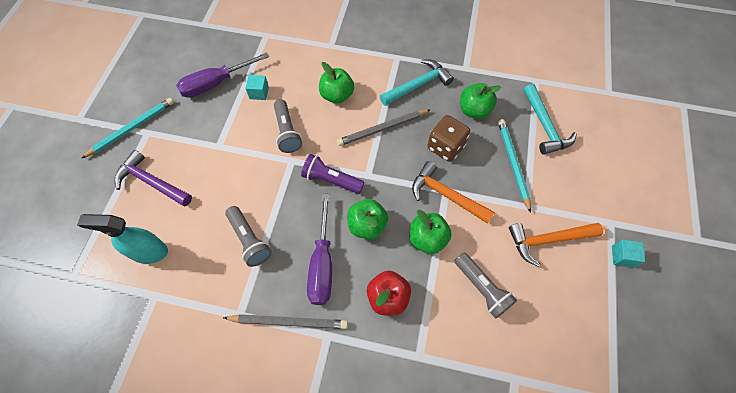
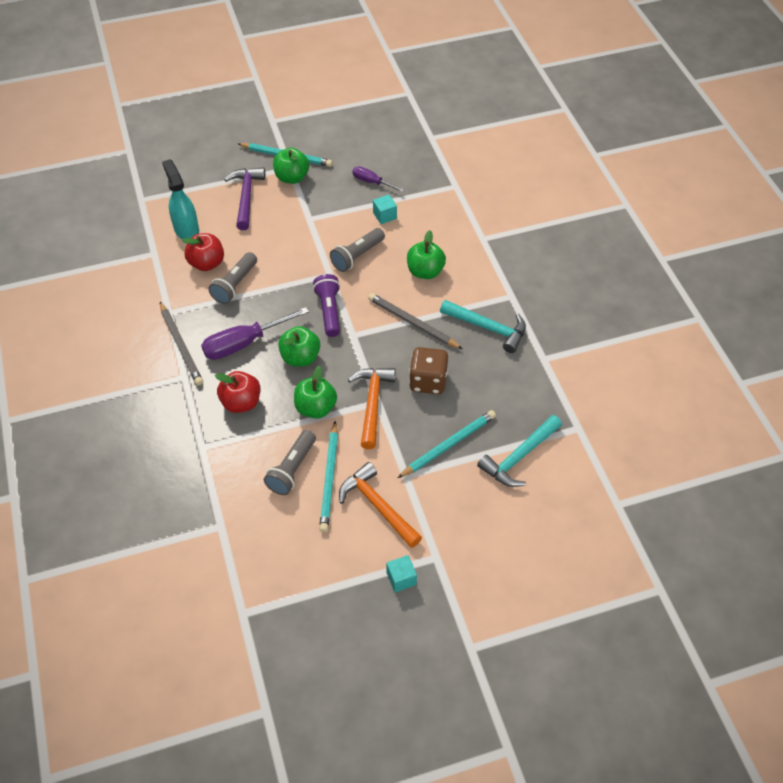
camera: 60 degrees right, 10 degrees down
(205, 252) = (207, 263): none -> red apple
(216, 83) = (372, 182): purple screwdriver -> purple screwdriver, size x0.58
(474, 110) = (492, 387): green apple -> green apple (292, 177)
(505, 263) = (329, 478): none -> turquoise pencil

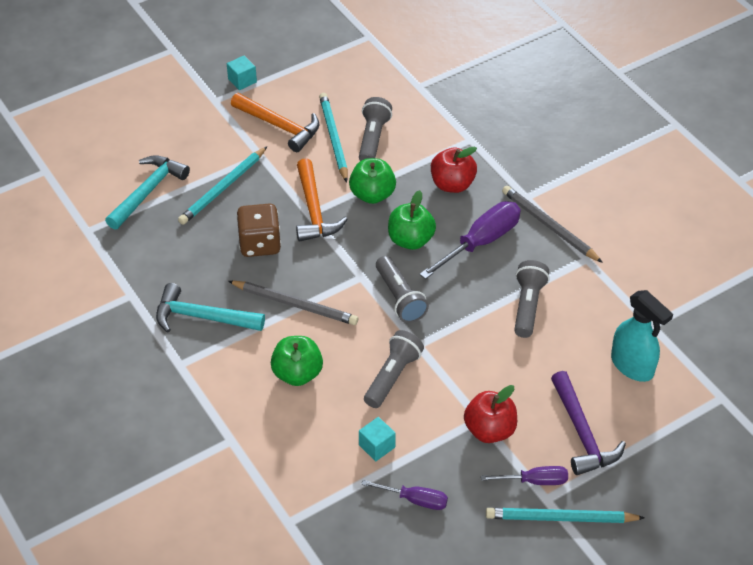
camera: 165 degrees right, 5 degrees down
(207, 263) = (578, 326): red apple -> red apple (489, 430)
(292, 177) = (534, 481): green apple -> purple screwdriver
(329, 311) = (400, 298): purple flashlight -> grey flashlight

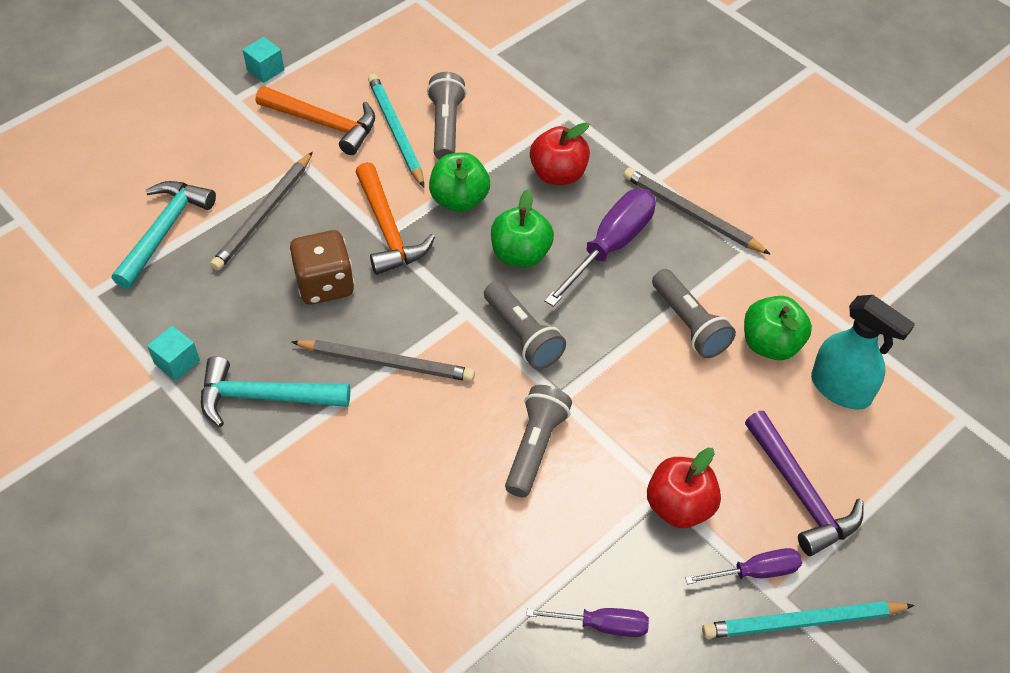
camera: 10 degrees left, 5 degrees up
(223, 188) = (264, 214): turquoise pencil -> grey pencil
(297, 374) = (407, 461): green apple -> green apple (771, 344)
(377, 446) = (534, 552): turquoise cube -> turquoise cube (177, 362)
(528, 306) = (689, 324): grey flashlight -> grey flashlight turned 150 degrees clockwise

